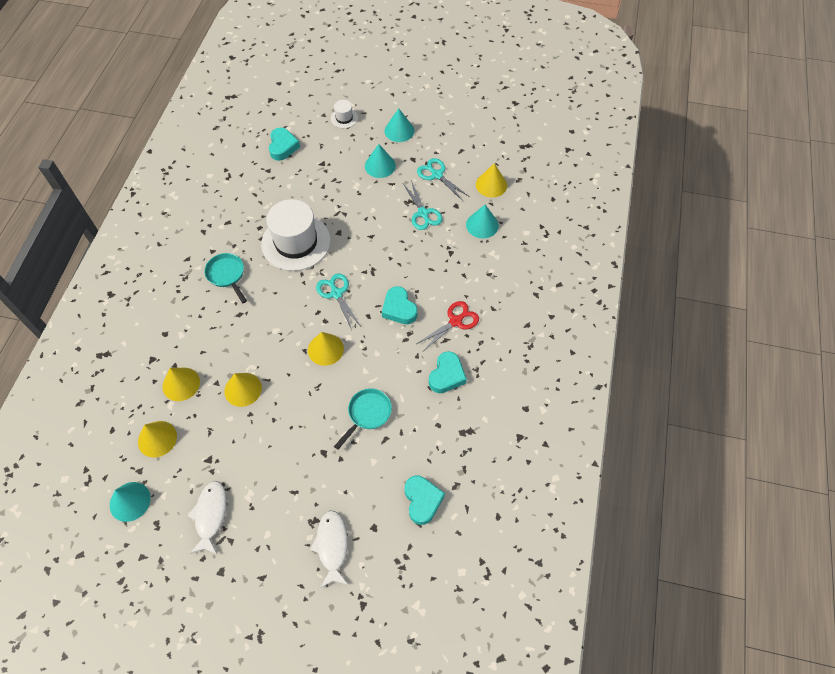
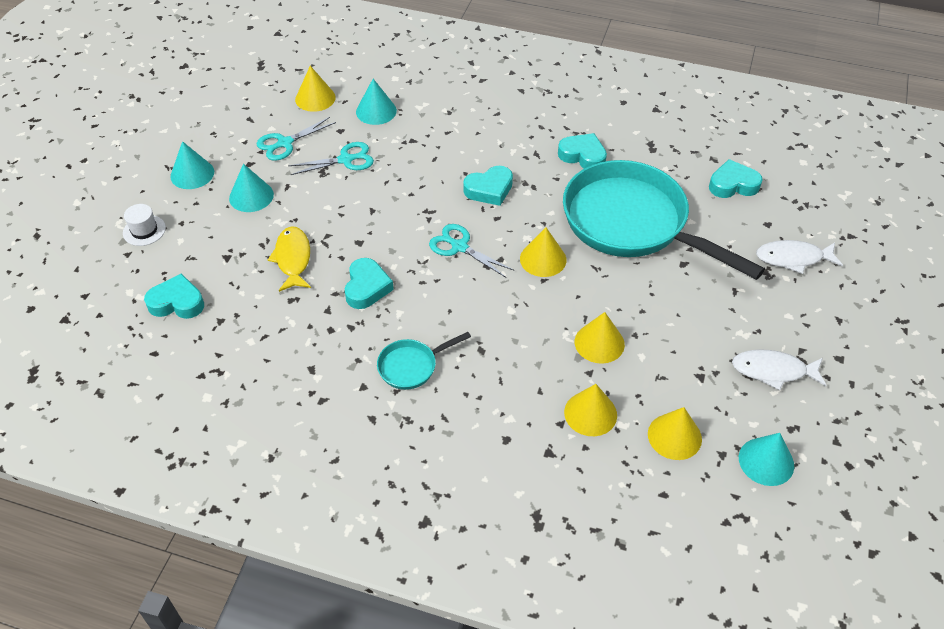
camera: 85 degrees left, 10 degrees down
(296, 242) = (367, 287): white hat -> turquoise heart
(321, 198) = (293, 259): none -> yellow fish
(336, 293) = (459, 247): turquoise scissors -> turquoise scissors turned 60 degrees clockwise
(367, 414) = (632, 223): turquoise pan -> turquoise pan, size x2.40
(455, 321) = (511, 143): red scissors -> none

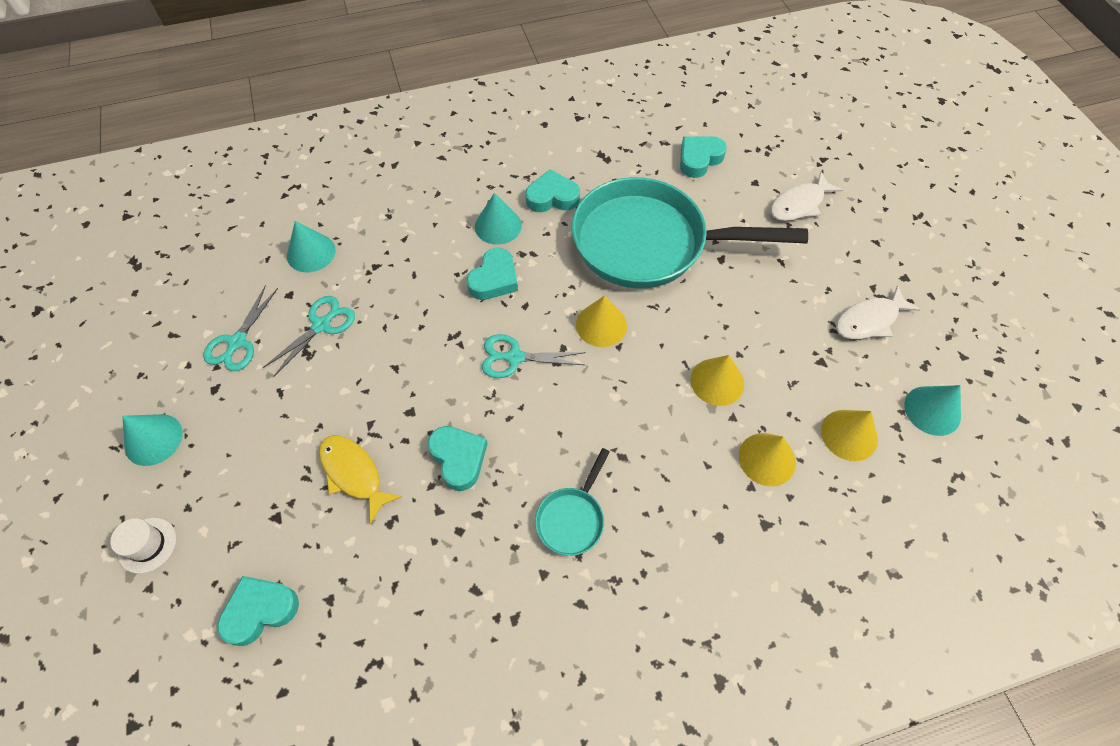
camera: 35 degrees left, 10 degrees up
(251, 196) = (247, 427): turquoise cone -> turquoise cone (498, 226)
(315, 98) = (231, 271): yellow cone -> none

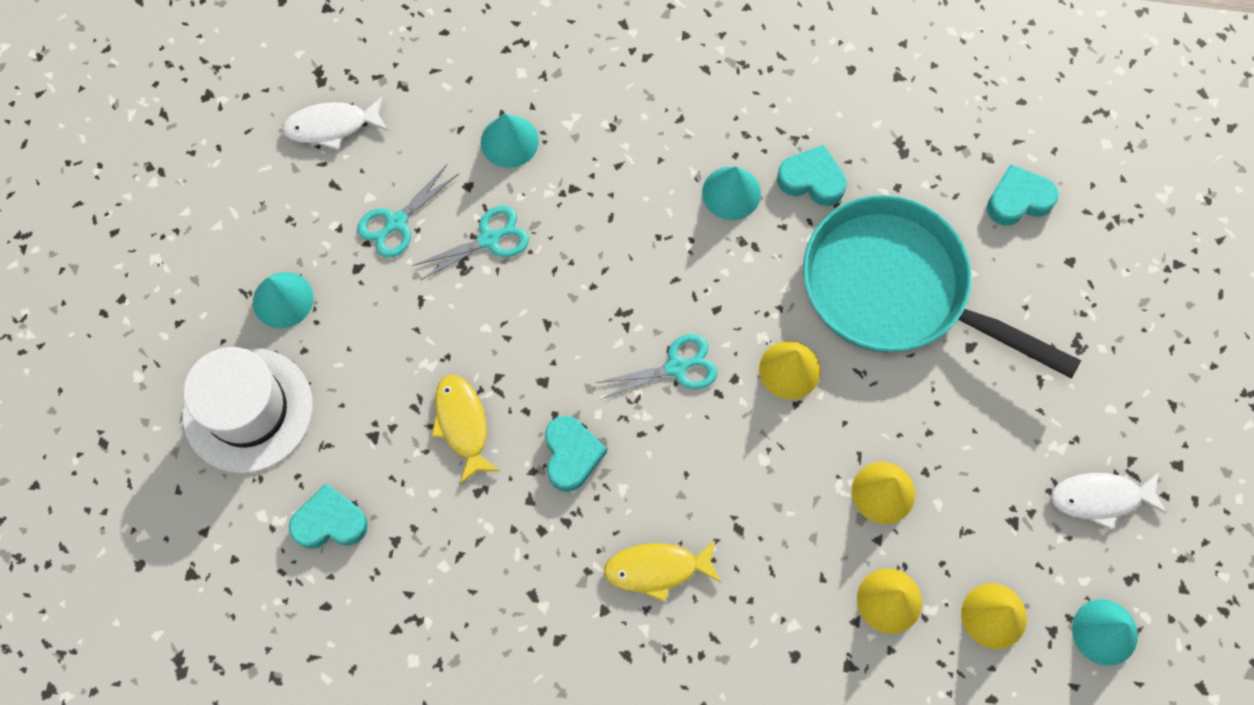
camera: 25 degrees right, 10 degrees up
(147, 545) = (248, 410): white hat -> white hat, size x2.25
(494, 279) = (697, 261): turquoise heart -> none
(514, 357) = (677, 367): turquoise scissors -> turquoise scissors turned 135 degrees clockwise
(572, 518) = (657, 569): turquoise pan -> yellow fish
(799, 204) = (1108, 314): white fish -> white fish (332, 126)

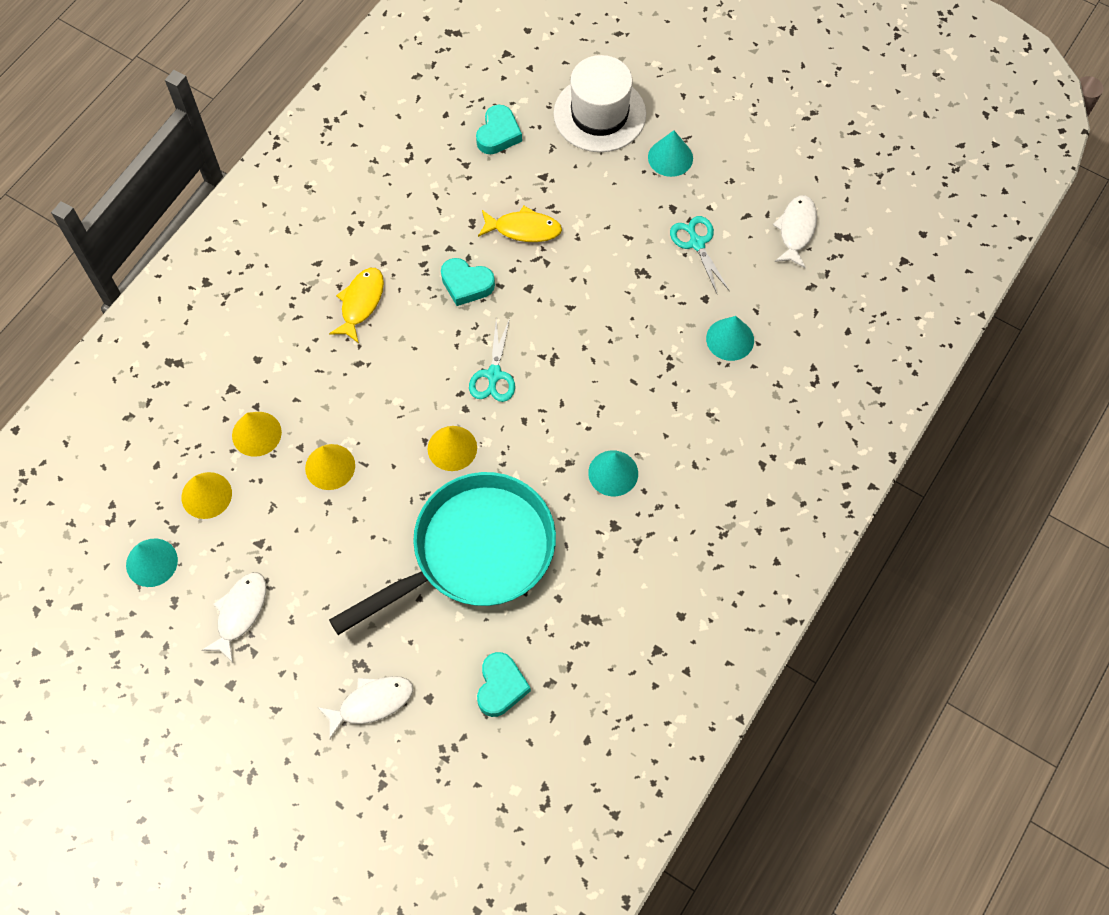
camera: 115 degrees right, 5 degrees down
(489, 239) = (654, 296): turquoise scissors -> none
(812, 180) = (595, 536): turquoise heart -> none
(1109, 313) = (371, 703): none -> white fish

